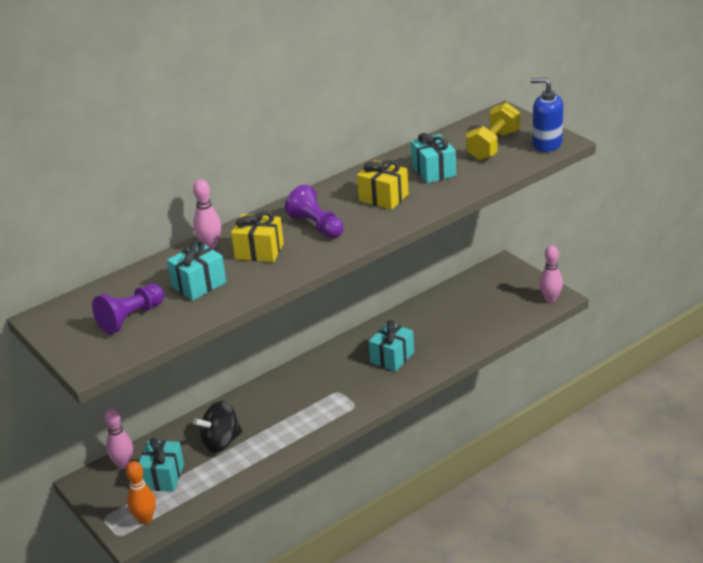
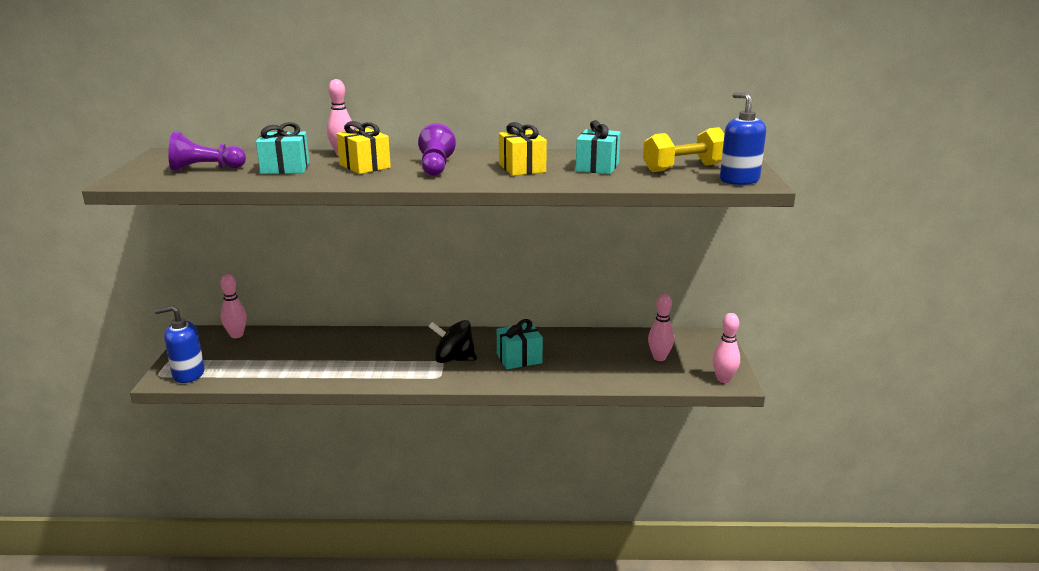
camera: 35 degrees right, 10 degrees down
(145, 519) = (188, 374): orange bowling pin -> blue soap dispenser
(163, 477) = (243, 355): turquoise gift -> none
(221, 442) = (312, 353): black spinning top -> black spinning top (454, 359)
(488, 303) = (659, 358): none -> pink bowling pin

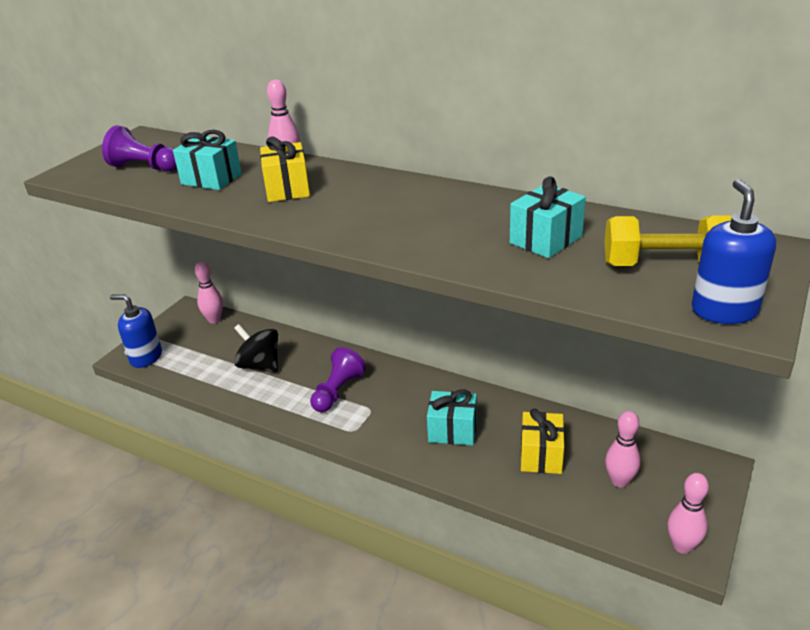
camera: 30 degrees right, 10 degrees up
(436, 167) = (357, 203): purple pawn -> purple pawn (337, 391)
(454, 359) = (384, 410): black spinning top -> black spinning top (260, 365)
(522, 168) = (450, 224): yellow gift -> yellow gift (541, 455)

